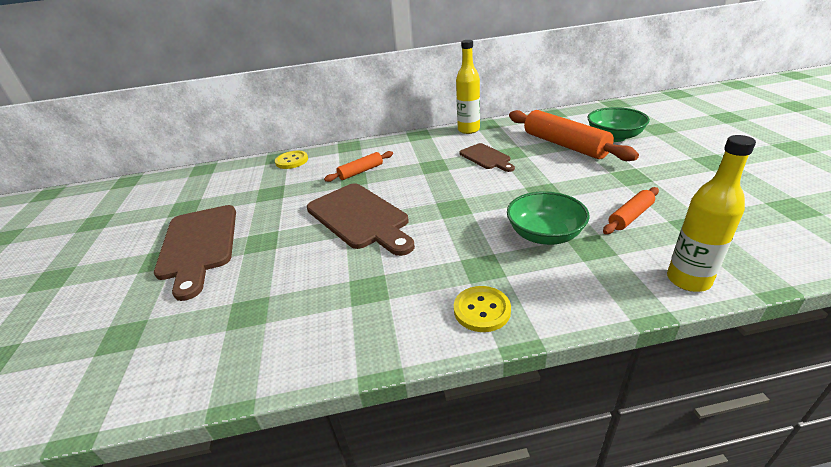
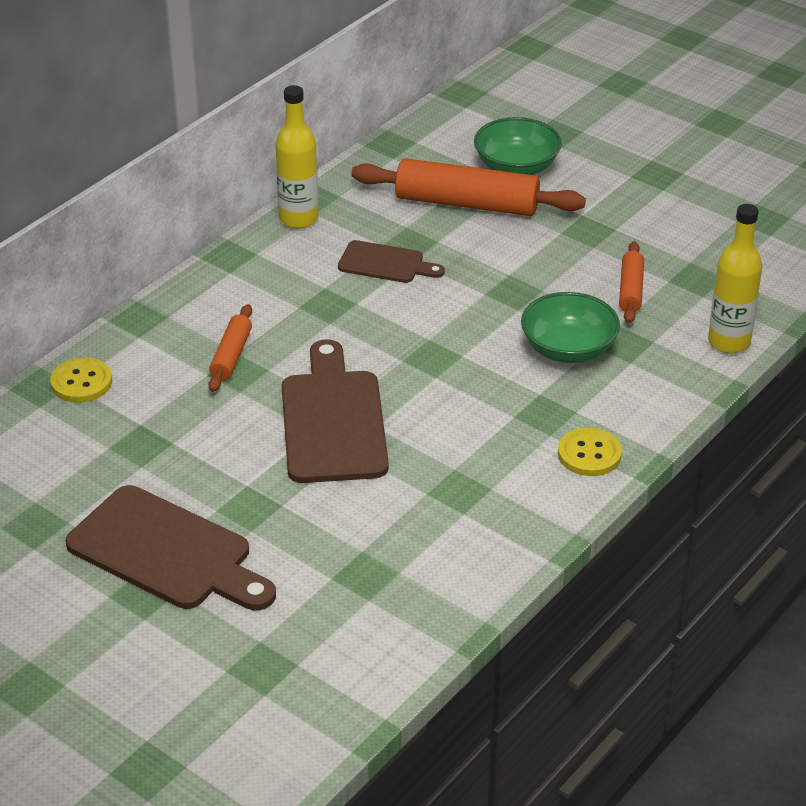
camera: 45 degrees left, 5 degrees up
(360, 217) = (333, 421): brown cutting board -> brown cutting board turned 105 degrees counterclockwise

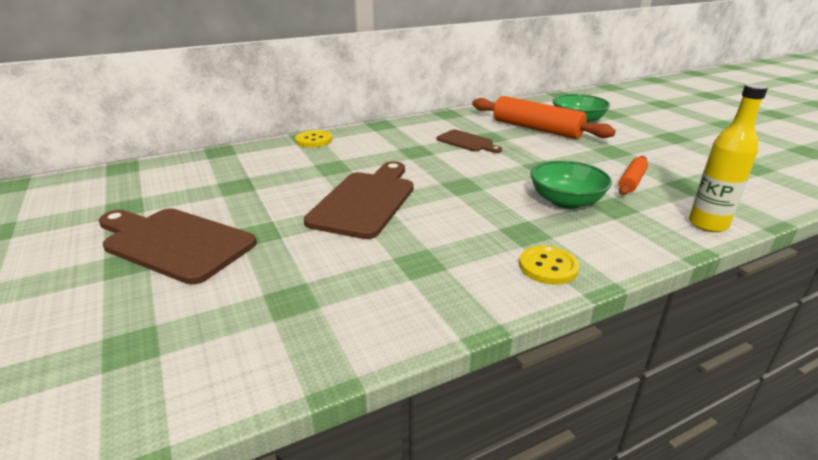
camera: 25 degrees right, 10 degrees down
(81, 382) = (242, 154): yellow button -> yellow button (314, 140)
(166, 552) = (174, 243): brown cutting board -> brown cutting board turned 150 degrees clockwise
(231, 355) = (336, 160): orange rolling pin -> none
(299, 219) = (432, 119): yellow bottle -> none

